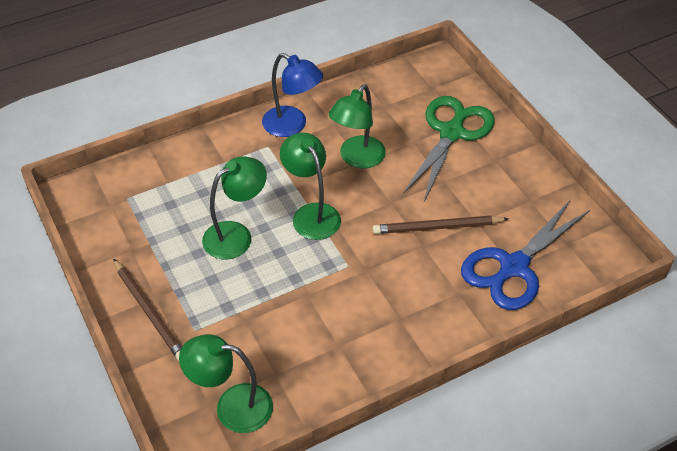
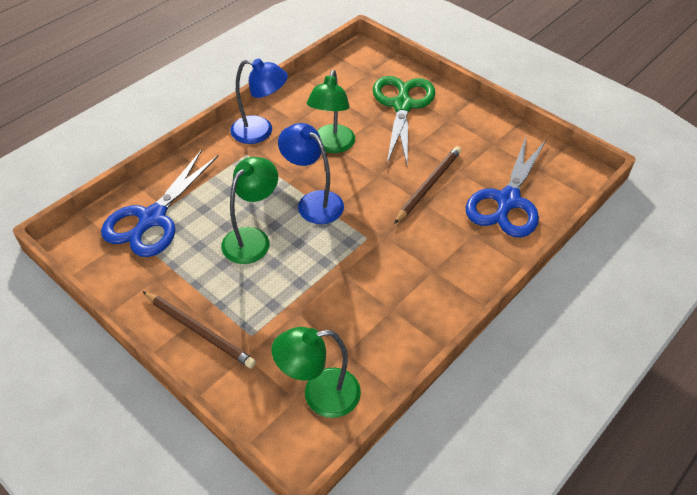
camera: 20 degrees left, 0 degrees up
(151, 189) = (152, 219): none -> blue scissors
(311, 214) = (313, 202): green lamp -> blue lamp
(437, 227) = (428, 185): brown pencil -> brown pencil turned 150 degrees clockwise

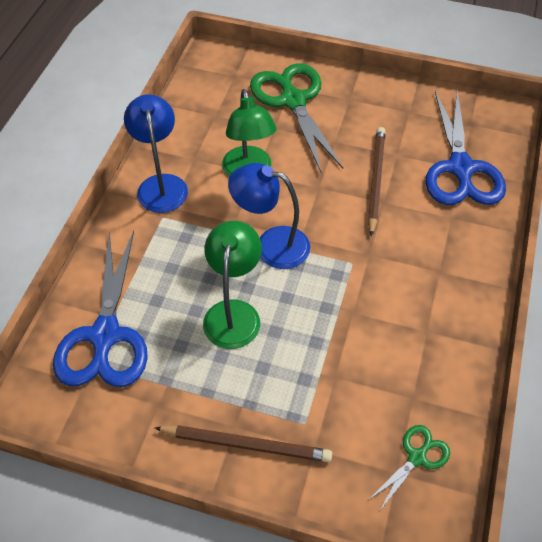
camera: 25 degrees left, 5 degrees up
(260, 132) = (161, 185): blue lamp -> blue lamp turned 90 degrees counterclockwise
(319, 395) = (417, 457): green lamp -> green scissors

